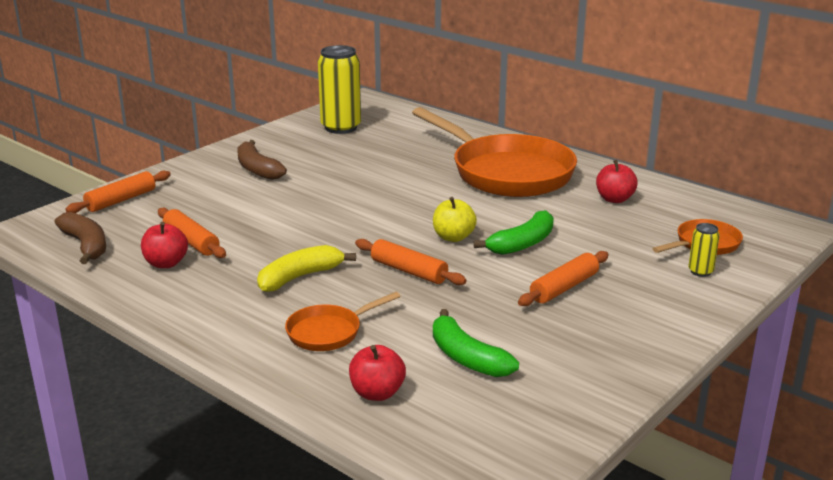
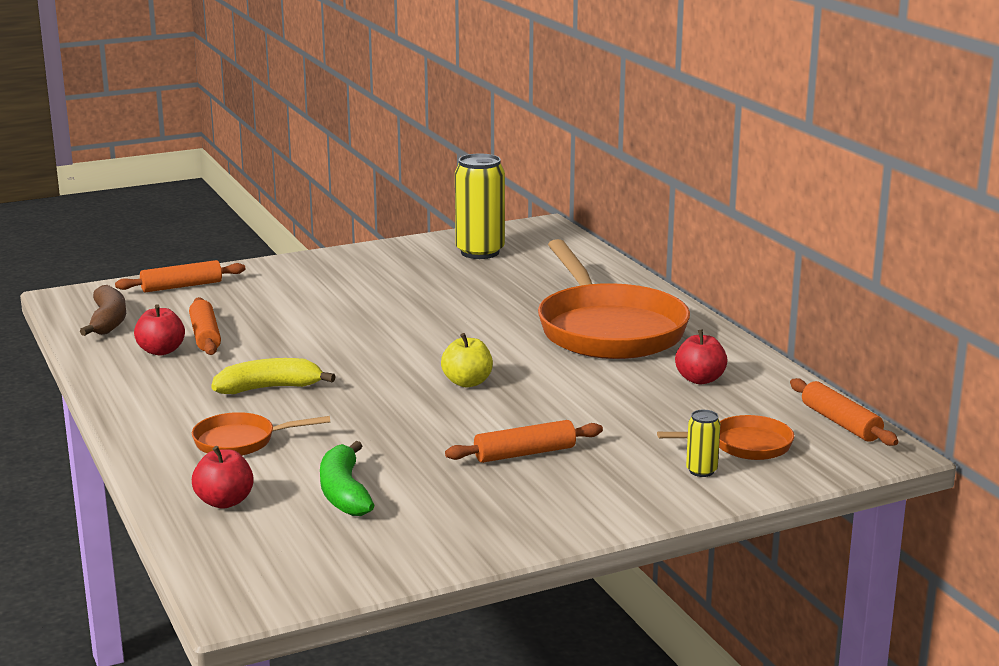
camera: 25 degrees right, 5 degrees down
(257, 169) = (344, 280): brown banana -> none
(408, 271) = (382, 404): orange rolling pin -> orange rolling pin (840, 423)
(522, 244) = (533, 403): green banana -> none

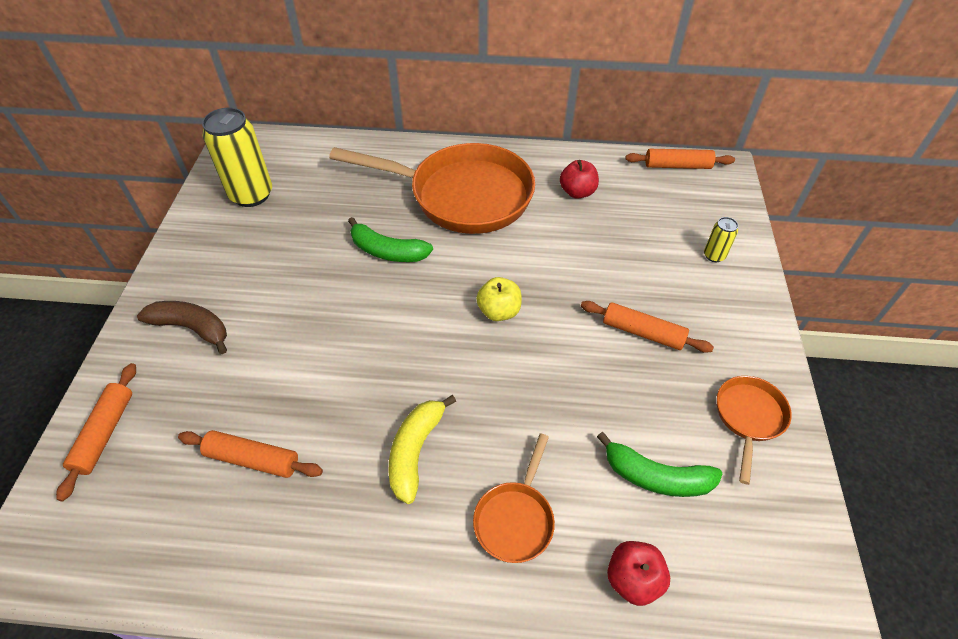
camera: 60 degrees left, 30 degrees up
(108, 321) = (132, 538): brown banana -> brown banana (192, 328)
(161, 351) = (257, 513): red apple -> none
(483, 319) = (387, 251): none -> green banana
(525, 453) = (643, 332): orange rolling pin -> orange rolling pin turned 75 degrees counterclockwise
(745, 445) = (687, 219): orange pan -> orange pan (748, 418)

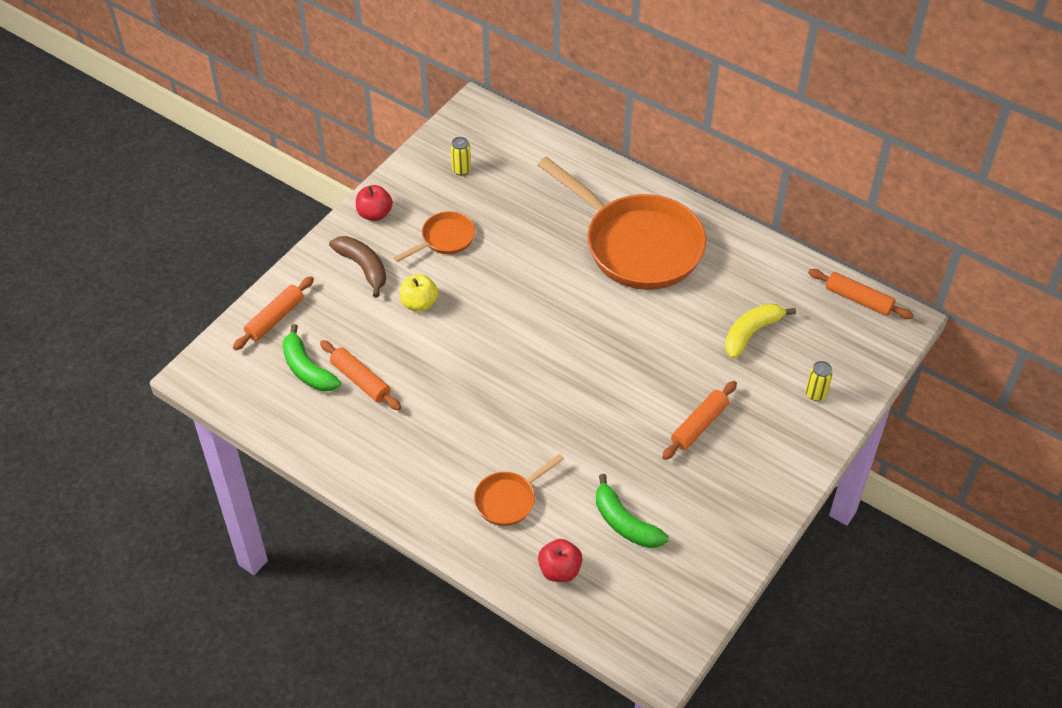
camera: 30 degrees right, 0 degrees up
(251, 195) = (461, 170): yellow can -> yellow can, size x0.46
(387, 251) = (541, 269): green banana -> green banana (307, 369)
(415, 451) = (470, 427): yellow banana -> yellow banana (751, 333)
(499, 311) = (597, 357): yellow apple -> yellow apple (419, 303)
(577, 192) = (741, 285): red apple -> red apple (374, 214)
(643, 332) = (699, 425): orange rolling pin -> orange rolling pin turned 75 degrees clockwise
(748, 418) = (728, 521): orange pan -> orange pan (444, 239)

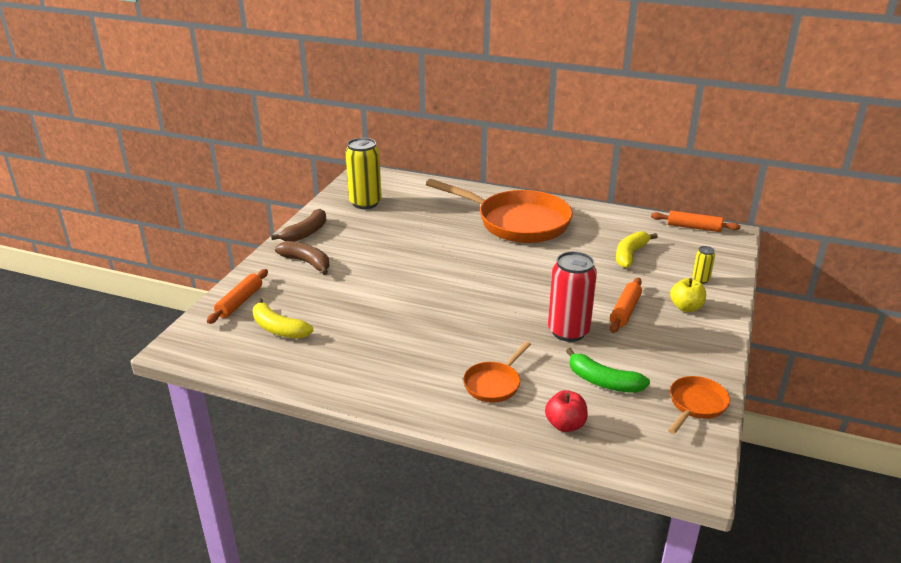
camera: 15 degrees left, 20 degrees down
(307, 369) = (278, 328): green banana -> yellow banana
(361, 380) = (329, 328): orange rolling pin -> none
(374, 214) = (306, 233): red apple -> brown banana
(419, 303) = (361, 276): yellow apple -> yellow apple (686, 307)
(444, 239) = (367, 239): orange pan -> orange pan (696, 405)
(461, 170) = (365, 203): yellow can -> yellow can, size x2.16
(619, 443) = (568, 331): none -> red can

